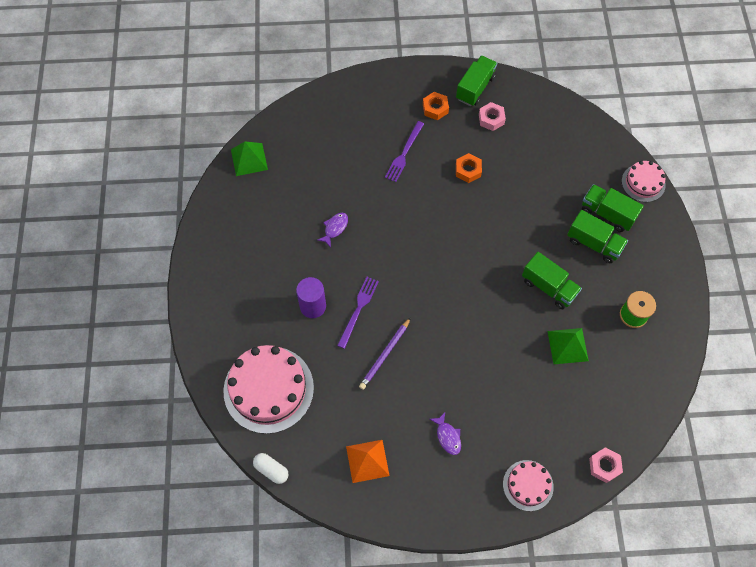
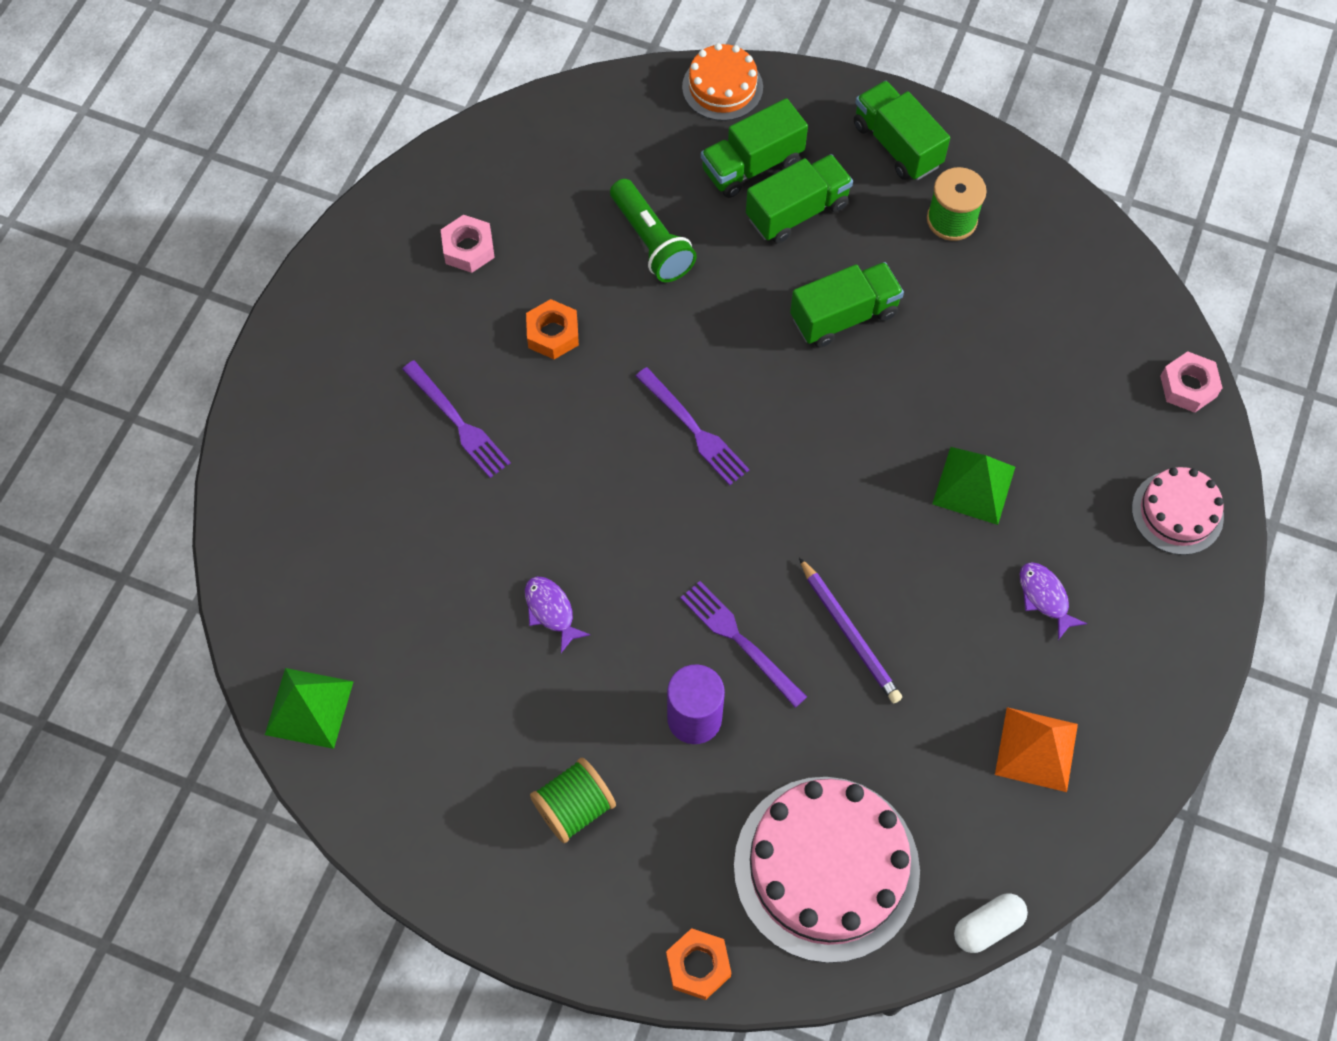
camera: 65 degrees left, 0 degrees up
(251, 276) = (574, 807): none -> green spool
(435, 108) = (392, 328): orange nut -> orange nut (698, 966)
(447, 436) = (1045, 597): purple fish -> purple fish turned 120 degrees counterclockwise
(452, 247) = (694, 429): none -> purple fork
(475, 88) = (388, 243): green truck -> green truck (897, 145)
(539, 189) = (651, 242): none -> green flashlight
(567, 346) = (962, 339): green pyramid -> green pyramid (974, 485)
(643, 183) = (722, 87): pink cake -> orange cake

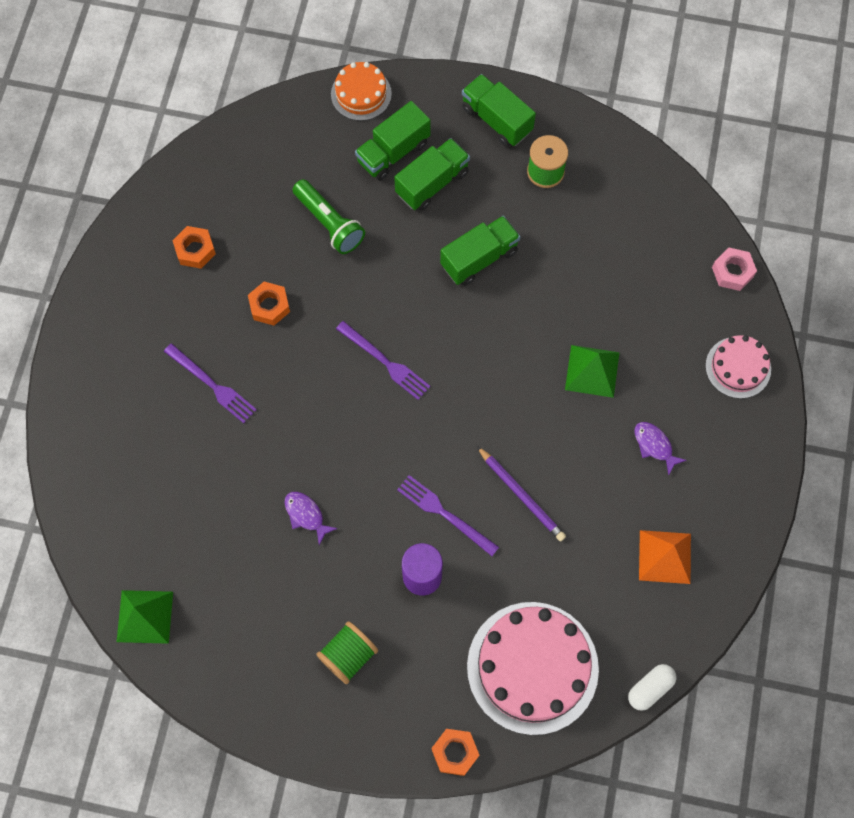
camera: 10 degrees left, 5 degrees up
(468, 249) = (195, 250): pink nut -> orange nut

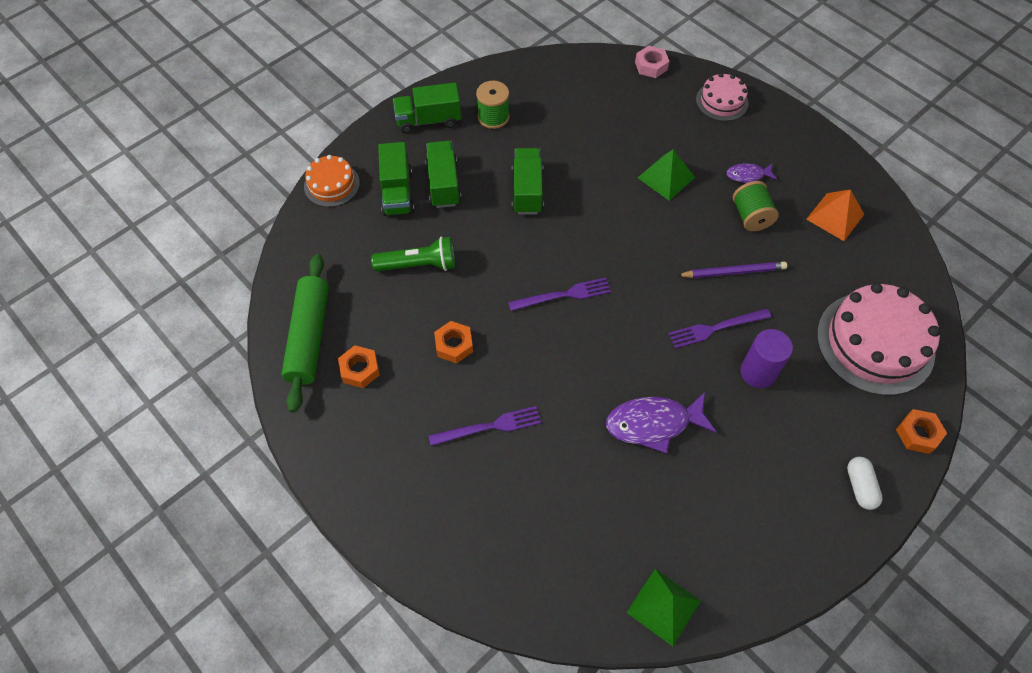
camera: 55 degrees left, 10 degrees down
(198, 190) = (309, 337): none -> green rolling pin
(306, 515) = (653, 423): purple fish -> purple fish, size x1.84
(348, 655) = (794, 463): green spool -> green spool (751, 216)
(650, 688) = (931, 281): white capsule -> white capsule (860, 486)

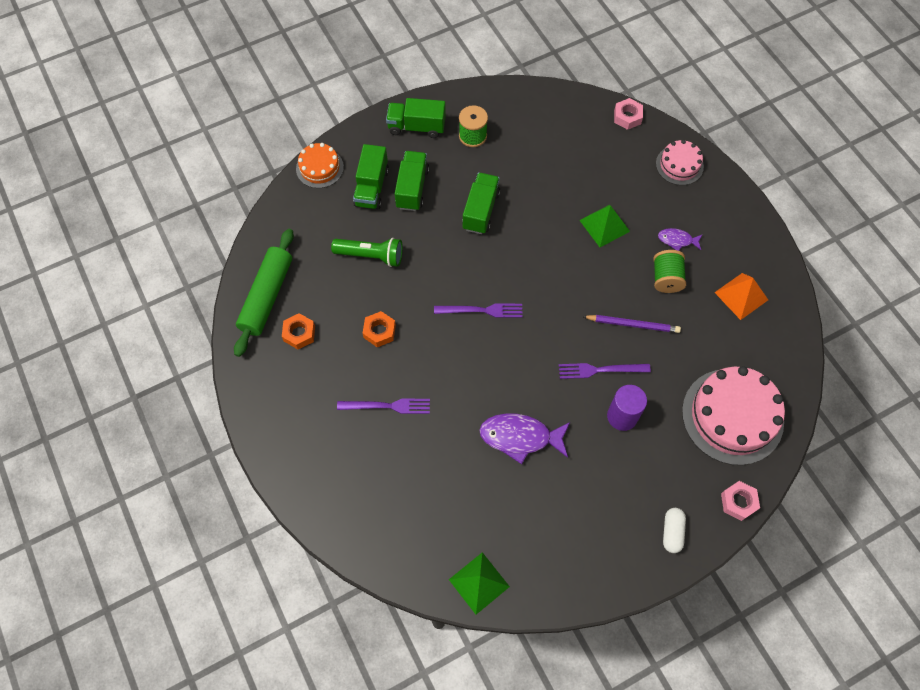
camera: 15 degrees right, 5 degrees up
(918, 434) = (738, 502): orange nut -> pink nut

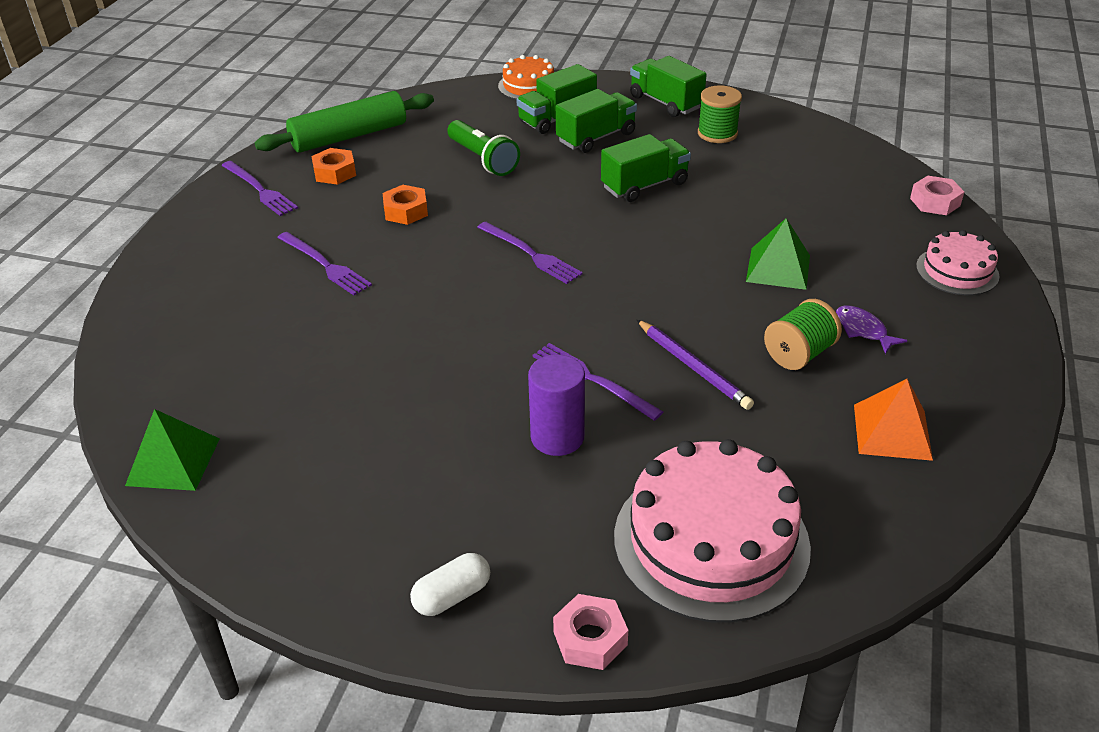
camera: 45 degrees right, 25 degrees down
(273, 382) = (259, 190): none -> purple fork
(520, 437) = (412, 374): purple fish -> none

